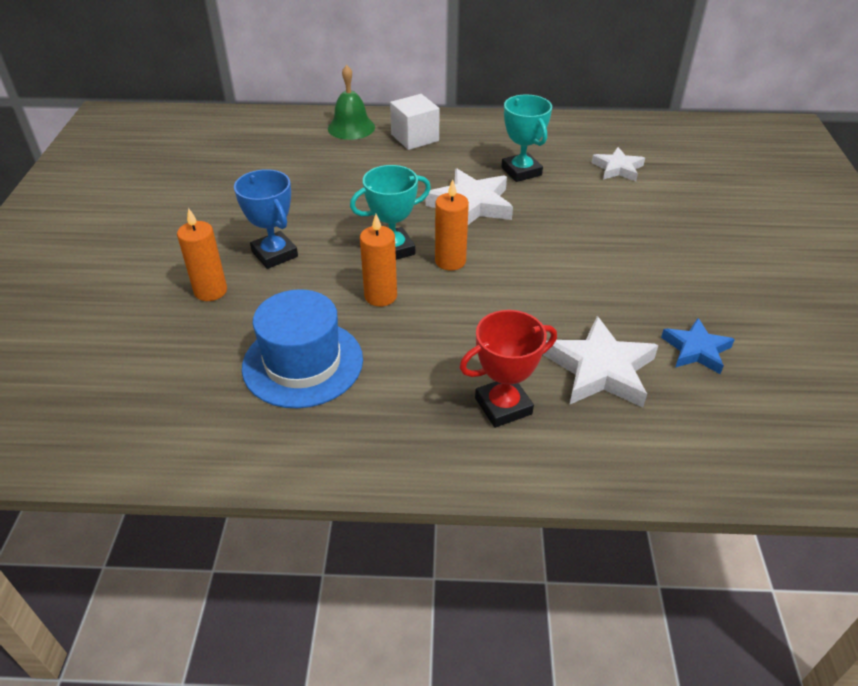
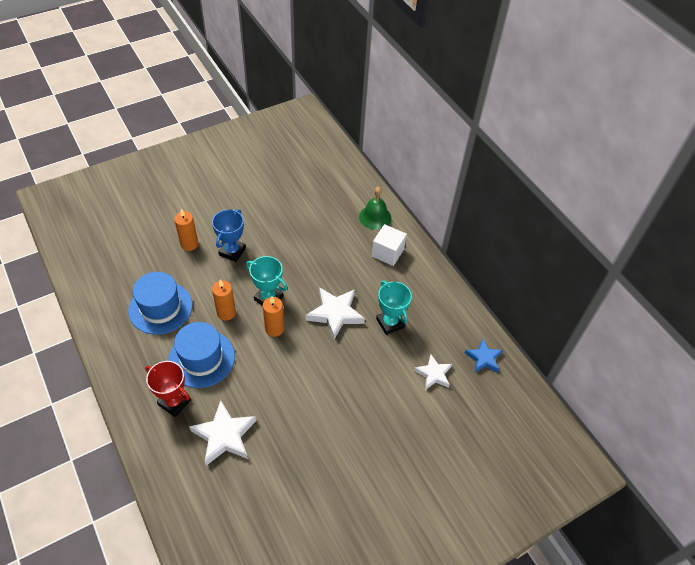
camera: 55 degrees right, 10 degrees up
(443, 348) = (201, 358): none -> blue hat
(521, 171) = (390, 323): turquoise trophy -> turquoise trophy turned 60 degrees counterclockwise
(696, 350) = (267, 478): blue star -> blue star (483, 358)

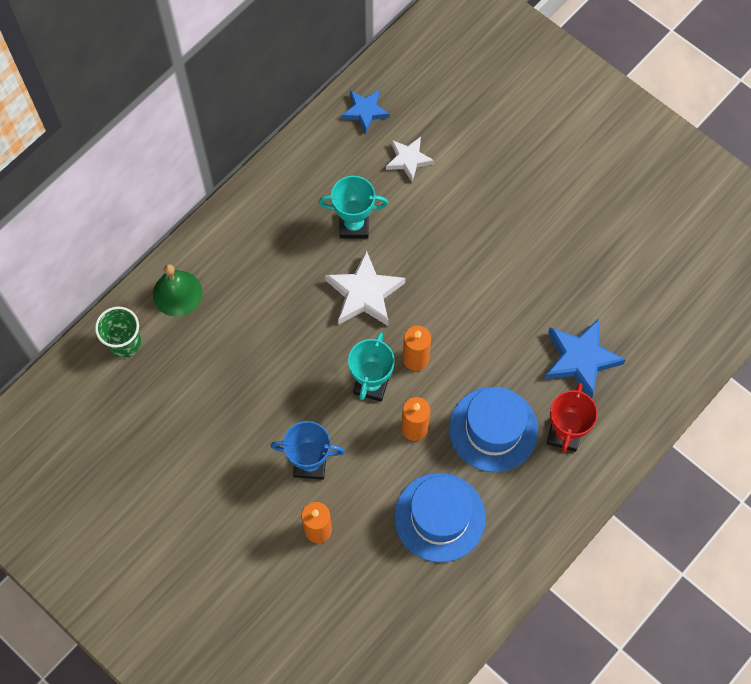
camera: 105 degrees left, 15 degrees up
(224, 435) = (580, 359): white star -> blue star
(352, 186) = (124, 342): none -> green cup
(387, 253) = (238, 259): white cube -> none
(390, 323) = (354, 225): turquoise trophy -> turquoise trophy turned 45 degrees clockwise

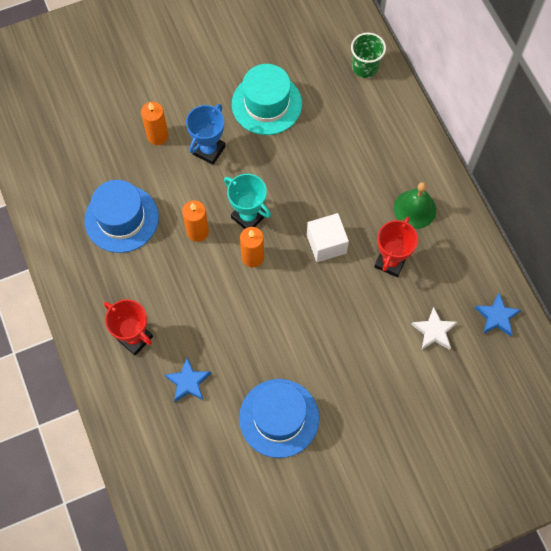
camera: 115 degrees right, 0 degrees up
(177, 293) = (389, 115): green bell -> green bell (415, 209)
(221, 428) = (266, 104): none -> turquoise hat
(354, 225) = (390, 261): turquoise trophy -> red trophy
(364, 293) = (326, 244): white star -> white cube
(493, 429) = (166, 287): blue hat -> blue hat (279, 418)
(580, 359) = (188, 382): blue star -> blue star, size x0.63

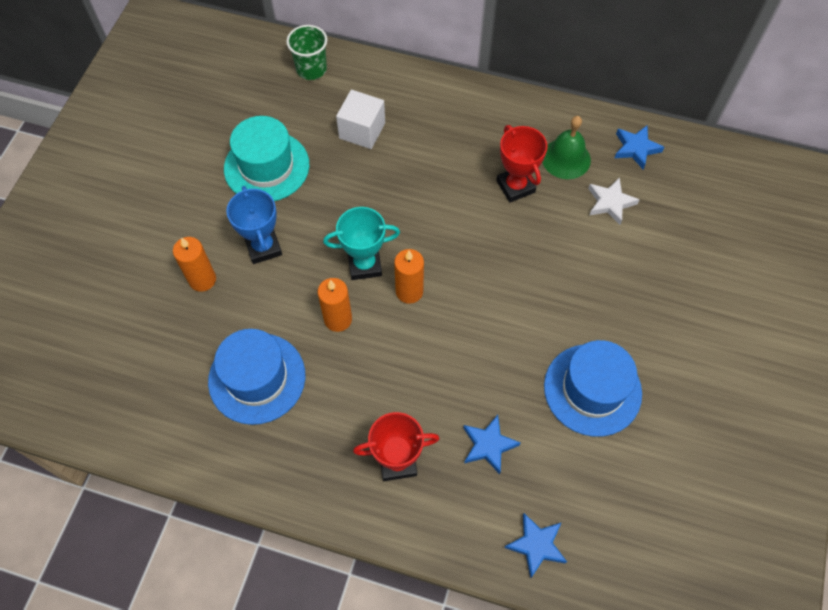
camera: 50 degrees left, 5 degrees down
(147, 456) = (536, 545): none -> blue star
(326, 244) = (452, 222): white cube -> white cube (362, 130)
(415, 209) = (482, 132): green bell -> green bell (566, 158)

